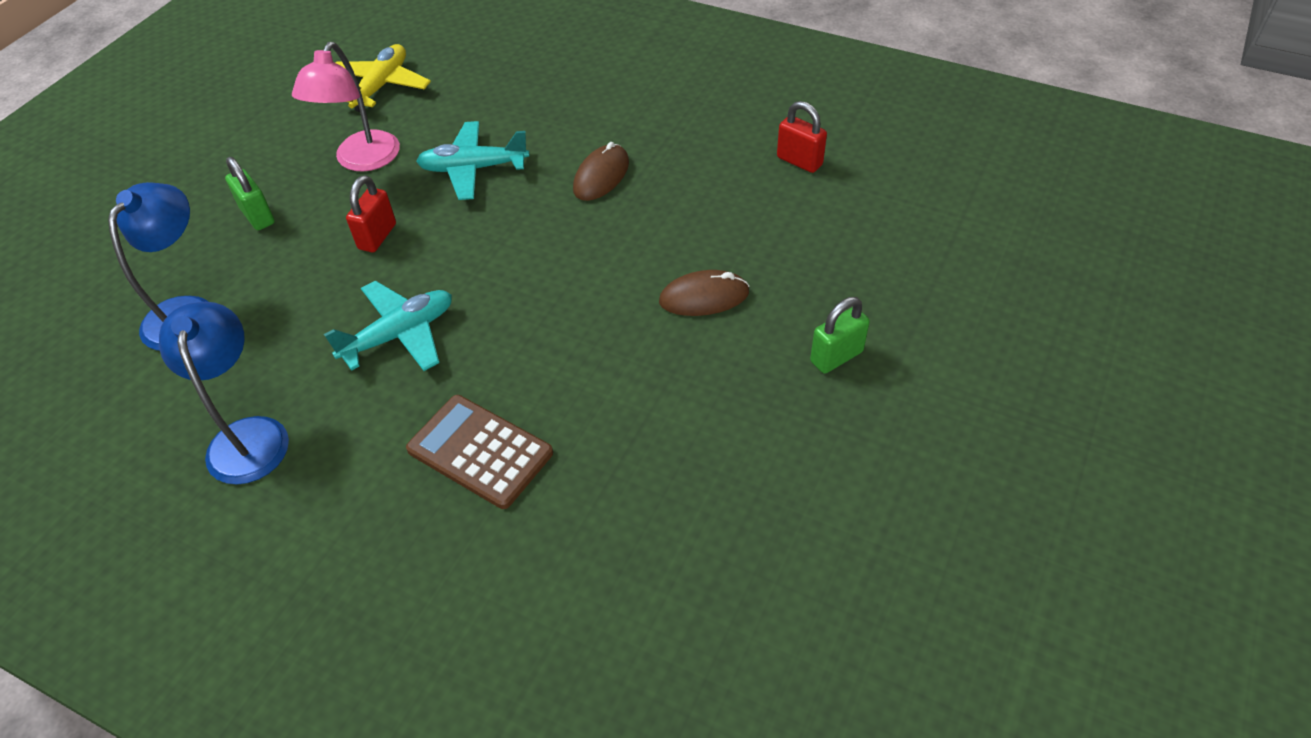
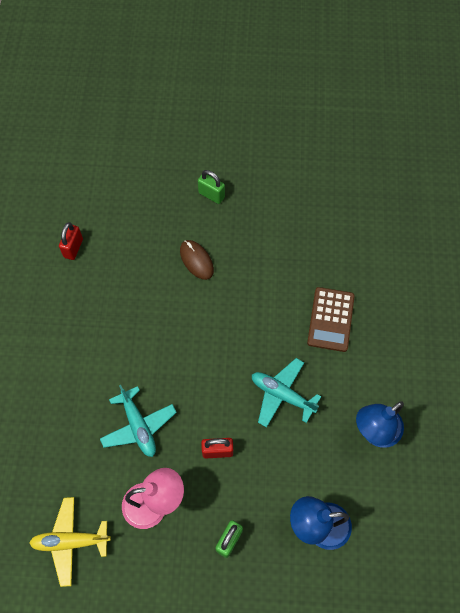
camera: 115 degrees left, 15 degrees up
(601, 176) = (120, 347): brown mouse -> none

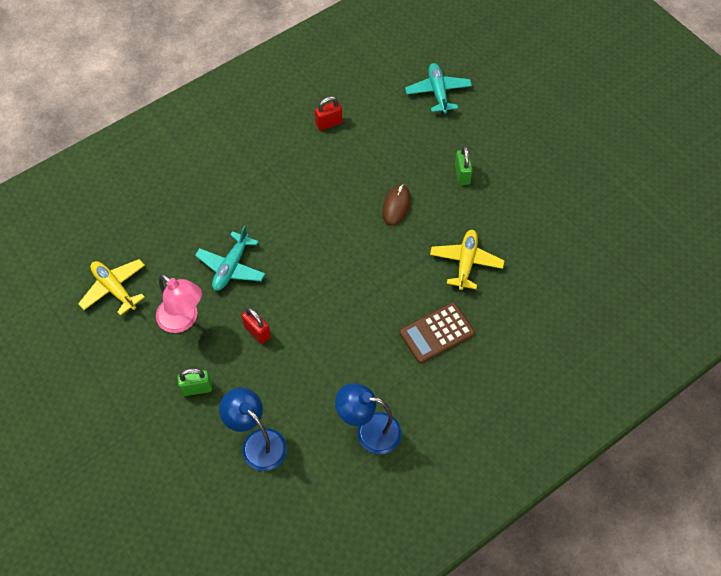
camera: 50 degrees right, 5 degrees down
(282, 395) = (340, 343): turquoise plane -> turquoise plane (438, 92)
(289, 253) = (466, 262): none -> yellow plane

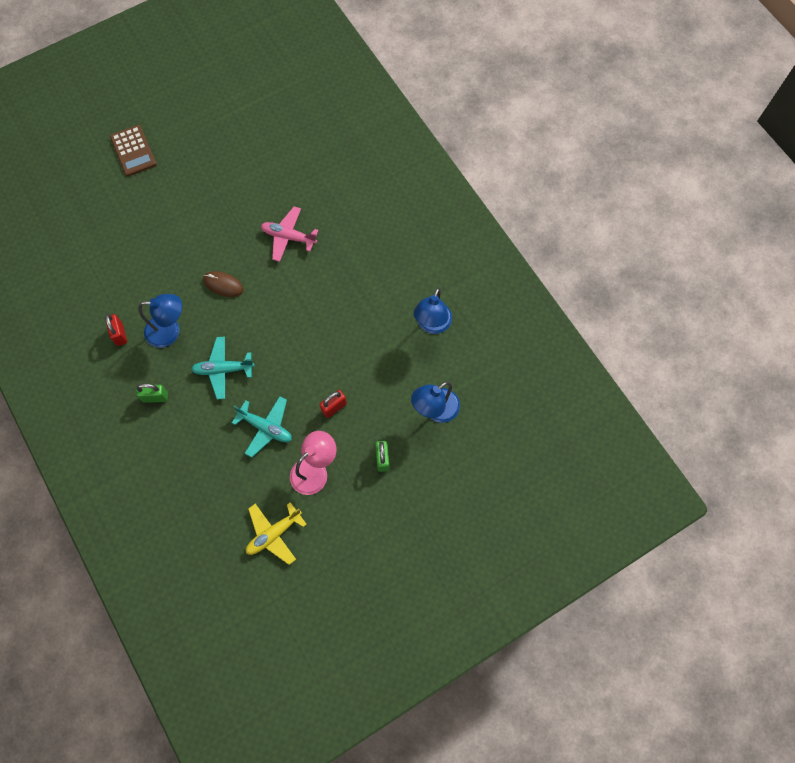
camera: 85 degrees left, 10 degrees up
(336, 165) = (170, 331): none -> blue lamp
(436, 333) = (351, 267): brown calculator -> brown calculator (133, 151)
(438, 92) = (103, 237): turquoise plane -> turquoise plane (223, 369)
(462, 175) = (199, 229): green padlock -> green padlock (155, 397)
(466, 262) = (289, 237): yellow plane -> pink plane

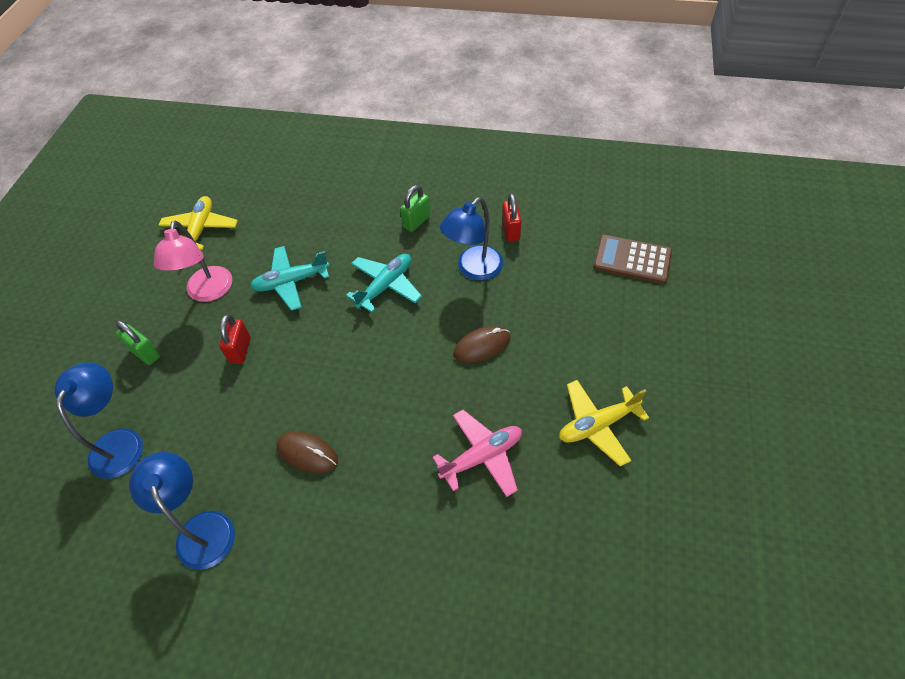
camera: 135 degrees right, 15 degrees down
(120, 334) = (510, 231): red padlock -> red padlock turned 60 degrees clockwise
(133, 151) = (762, 372): brown calculator -> brown calculator (632, 259)
(227, 201) = (597, 425): none -> yellow plane
(357, 314) = (307, 453): none -> brown mouse

